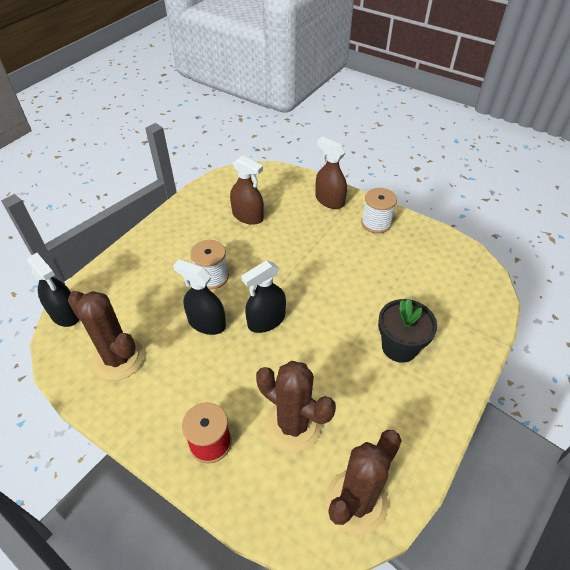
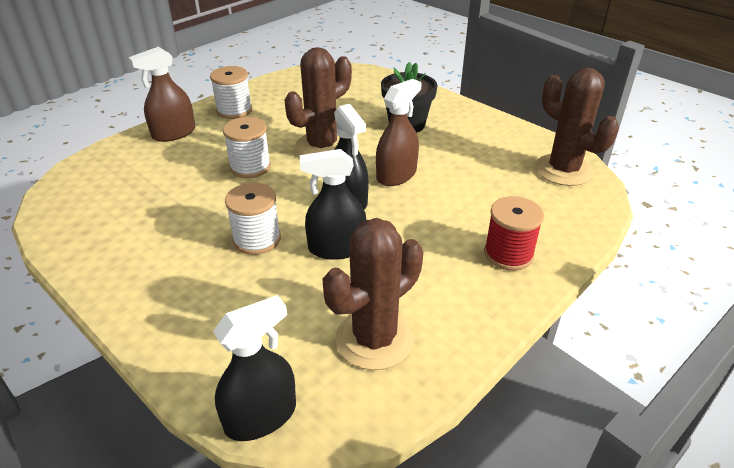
camera: 80 degrees left, 10 degrees down
(207, 323) = (337, 248): black spray bottle -> black spray bottle turned 45 degrees clockwise
(248, 216) = (155, 199): brown spray bottle -> brown spray bottle (396, 175)
(293, 425) = (488, 195): brown cactus -> brown cactus (322, 146)
(297, 253) = (250, 167): none -> white spool

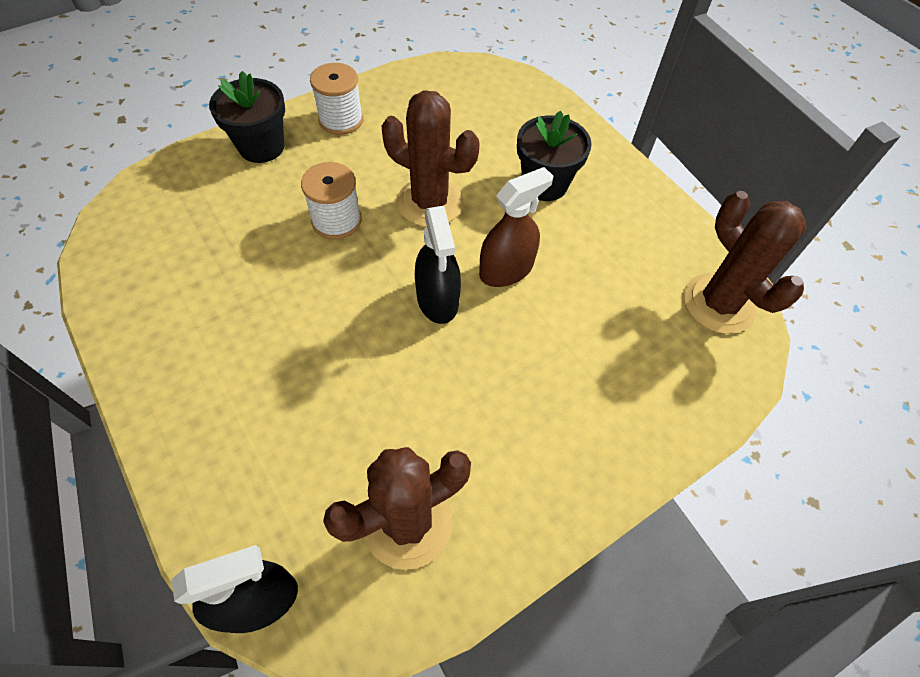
camera: 10 degrees right, 20 degrees up
(174, 133) = (261, 147): brown spray bottle -> black flower pot
(257, 239) = (316, 340): white spool -> none
(322, 146) = (430, 202): brown cactus -> brown cactus turned 60 degrees clockwise
(337, 248) = (403, 374): black spray bottle -> none
(508, 254) = (602, 428): red spool -> none

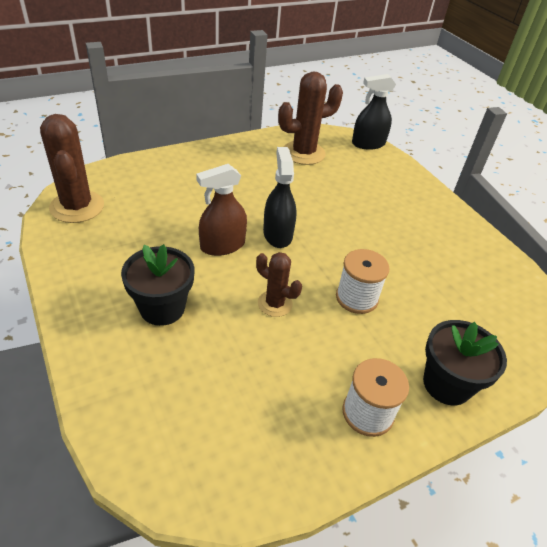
camera: 175 degrees left, 15 degrees down
(430, 202) = (275, 303): brown cactus -> brown cactus, size x0.58

